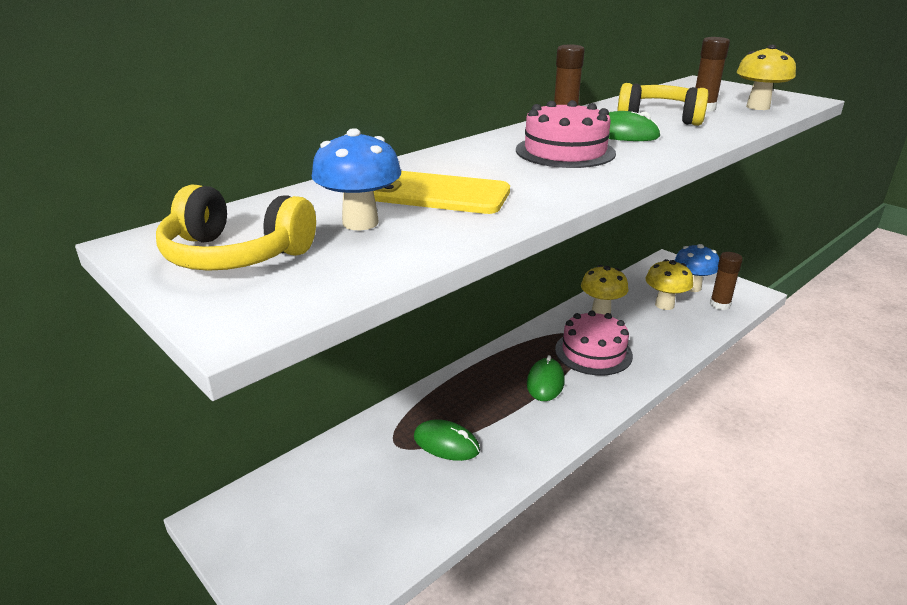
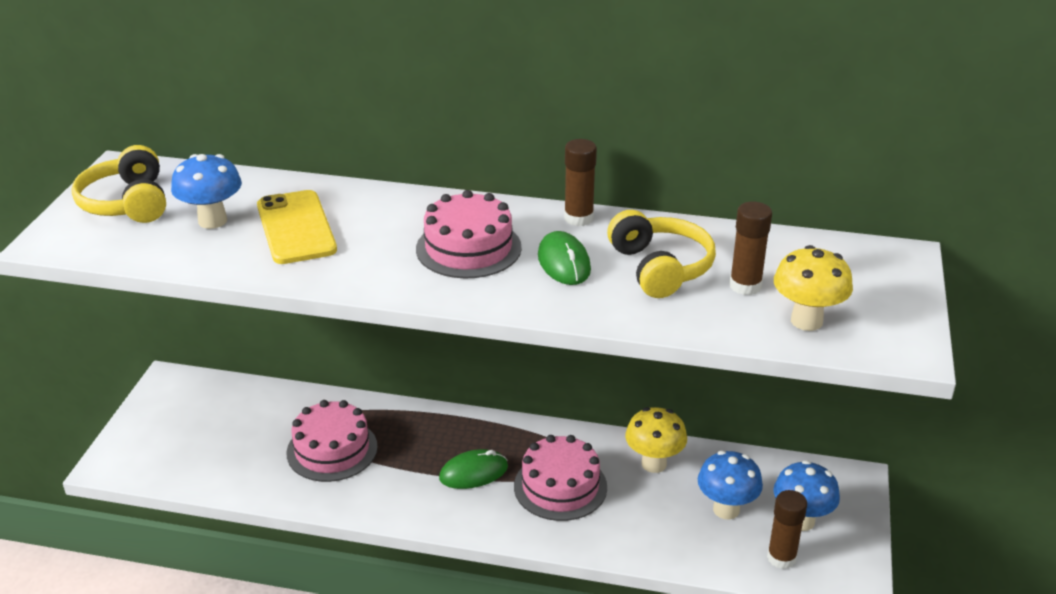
camera: 55 degrees right, 5 degrees up
(446, 443) = (332, 450): green mouse -> pink cake
(664, 305) = (726, 509): yellow mushroom -> blue mushroom

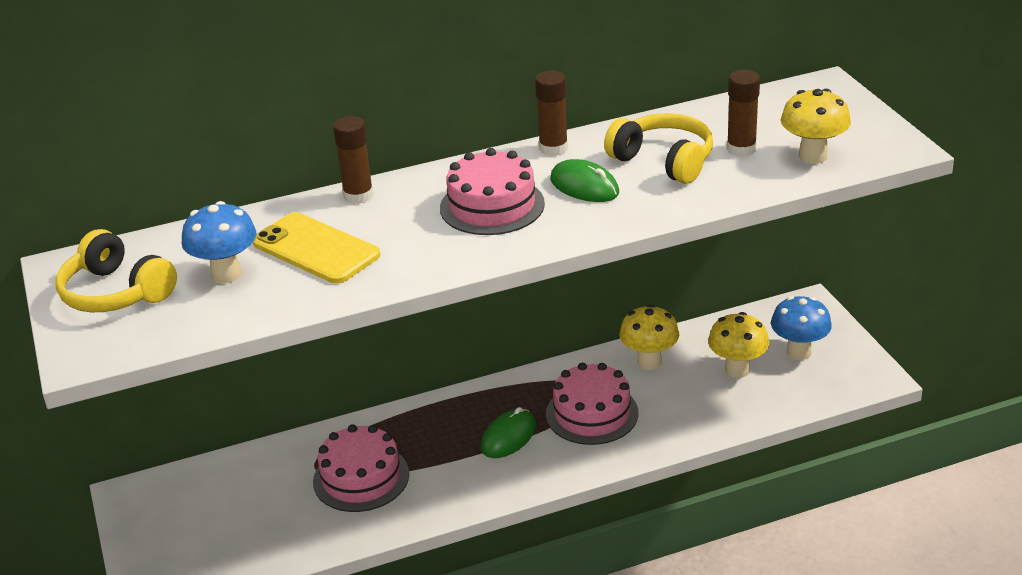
camera: 30 degrees left, 0 degrees up
(726, 509) = (737, 370): blue mushroom -> yellow mushroom
(781, 558) = (810, 385): brown glue stick -> brown glue stick (358, 196)

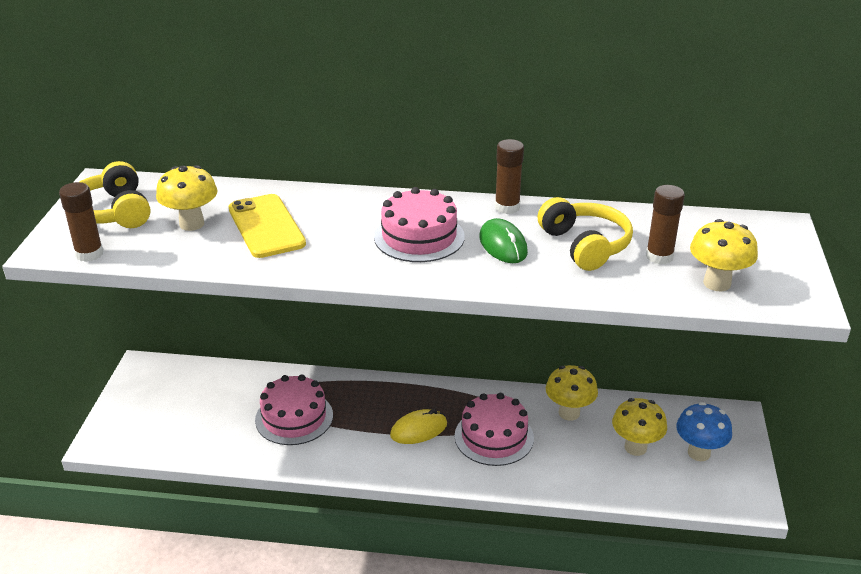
camera: 25 degrees right, 0 degrees up
(226, 274) = (192, 224): blue mushroom -> yellow mushroom
(358, 196) = (333, 197): brown glue stick -> brown glue stick (89, 254)
(508, 437) = (418, 429): green mouse -> yellow mouse

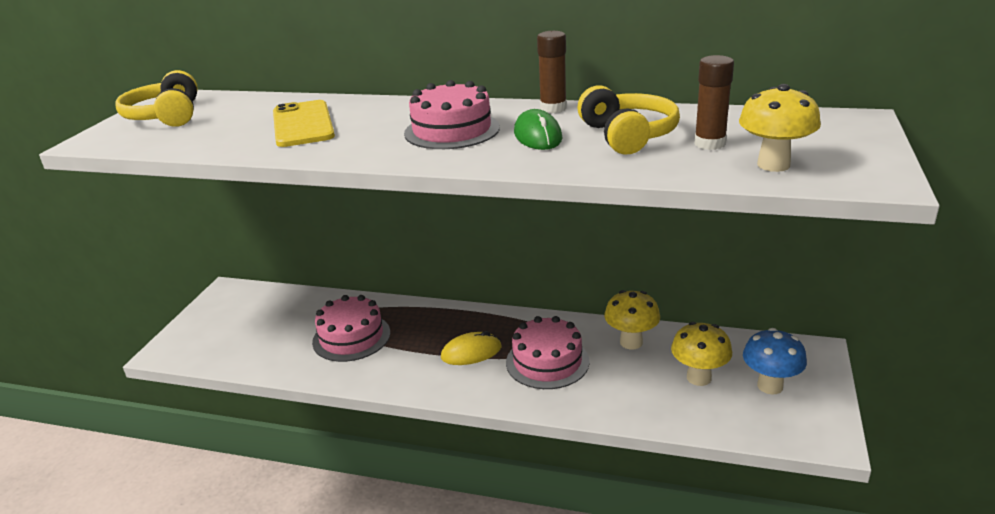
camera: 10 degrees right, 5 degrees down
(89, 254) = (123, 145): brown glue stick -> none
(192, 224) = (233, 123): yellow mushroom -> none

